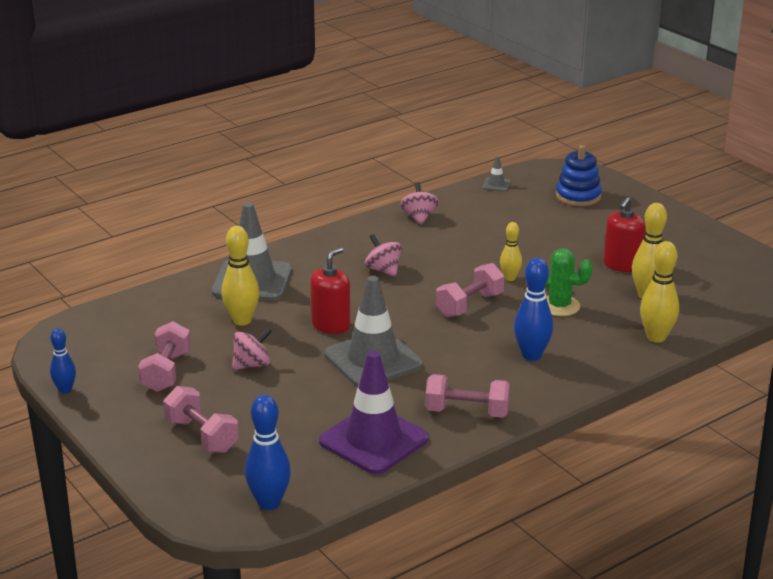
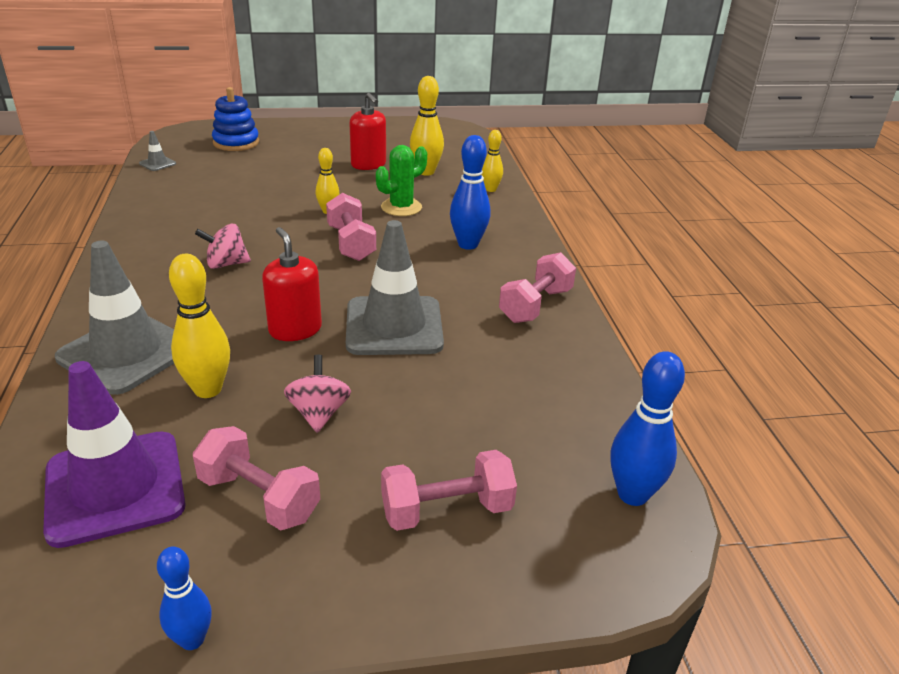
camera: 65 degrees left, 5 degrees up
(373, 440) = (548, 375): purple traffic cone -> purple traffic cone (115, 487)
(419, 217) = (154, 214): pink spinning top -> none
(656, 337) = (490, 189): yellow bowling pin -> yellow bowling pin, size x0.62

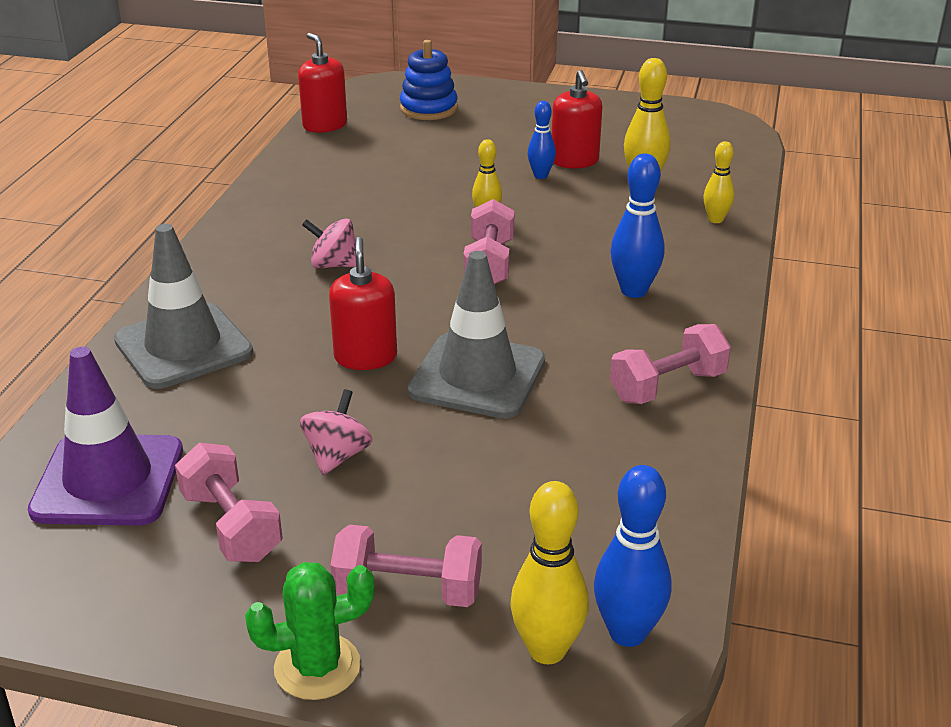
camera: 25 degrees right, 0 degrees up
(157, 163) = (325, 125): grey traffic cone -> red soap dispenser
(192, 639) = (106, 636): blue bowling pin -> blue bowling pin (540, 175)
(208, 389) = (241, 403): yellow bowling pin -> yellow bowling pin (547, 650)
(401, 207) = (580, 226): green cactus -> green cactus (317, 667)

